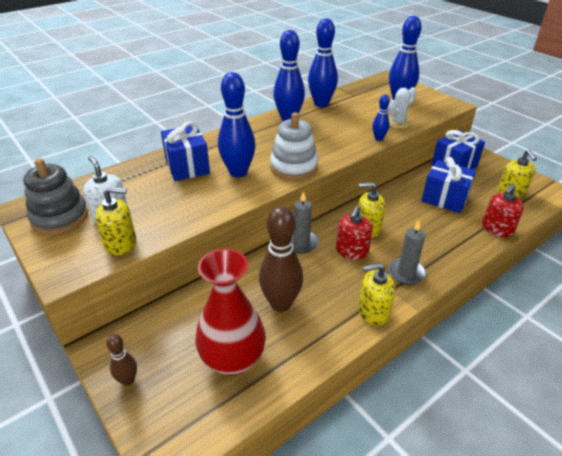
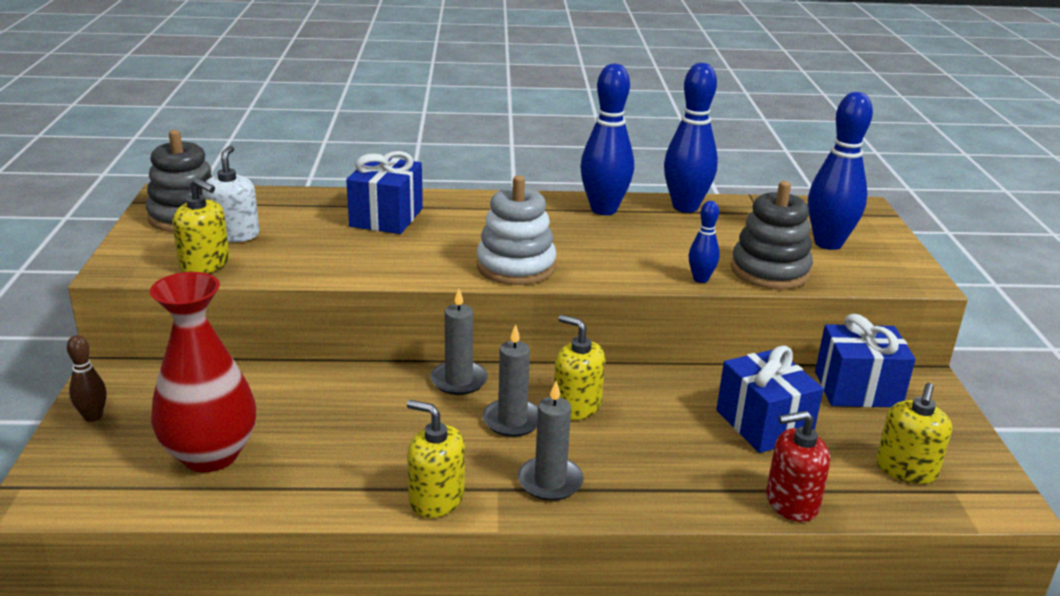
camera: 35 degrees right, 10 degrees down
(238, 172) = (436, 246): blue bowling pin -> none
(281, 303) = (338, 430): brown bowling pin -> none
(352, 251) = (512, 420): red soap dispenser -> grey candle
(398, 123) = (770, 271): white cactus -> grey stacking toy

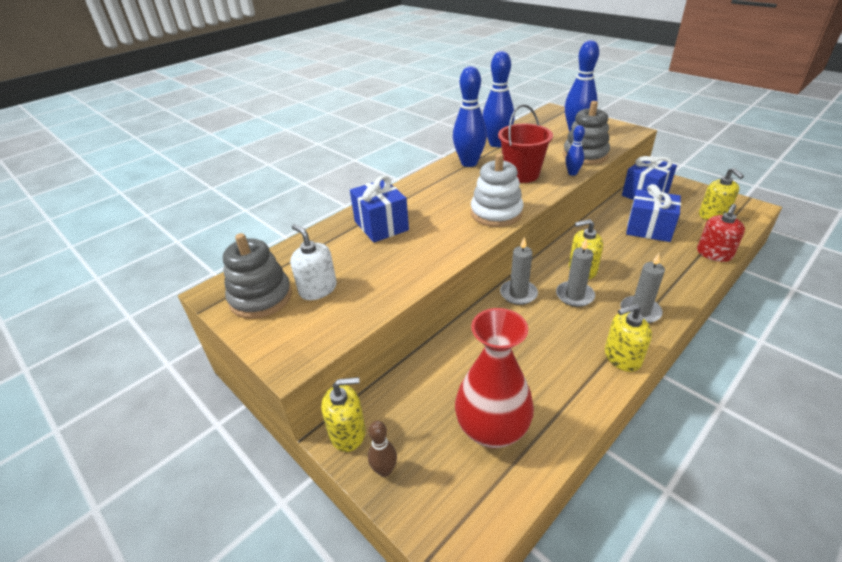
camera: 40 degrees left, 10 degrees up
(205, 264) = (341, 318): yellow soap dispenser -> yellow soap dispenser (348, 433)
(635, 249) = (521, 174): none -> red bucket

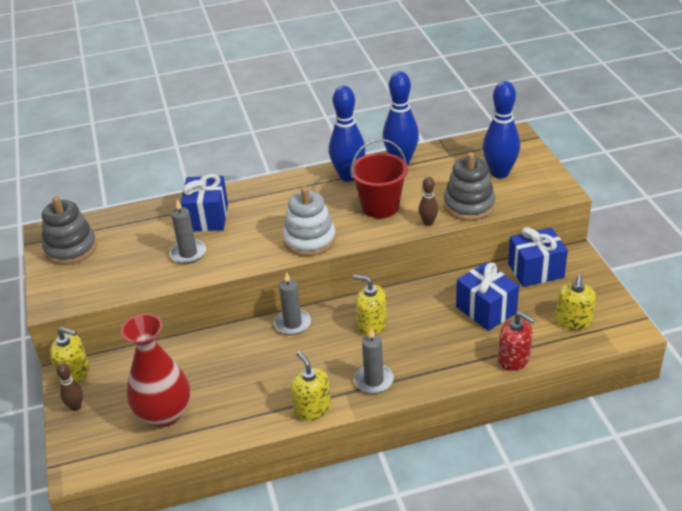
camera: 30 degrees right, 0 degrees up
(318, 289) = (112, 257): white soap dispenser -> none
(572, 173) = (428, 222): blue bowling pin -> brown bowling pin
(574, 295) = (336, 344): grey candle -> grey candle (188, 253)
(622, 357) = (312, 408): yellow soap dispenser -> yellow soap dispenser turned 45 degrees clockwise
(714, 254) = (514, 359): red soap dispenser -> red soap dispenser turned 120 degrees counterclockwise

